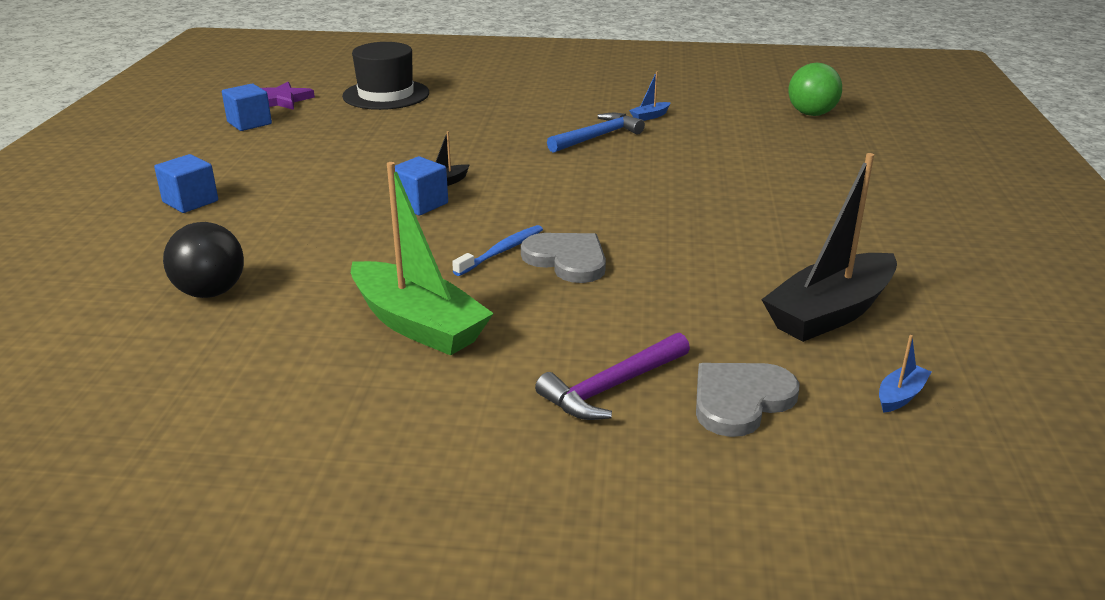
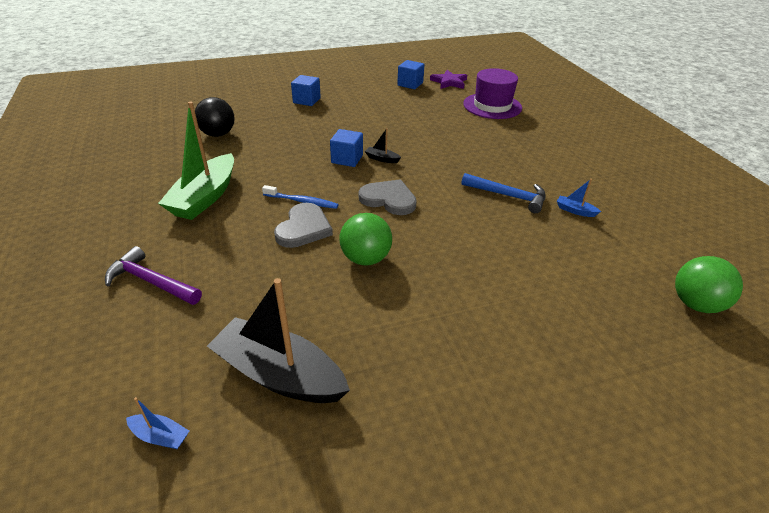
camera: 65 degrees right, 10 degrees up
(386, 95) = (492, 106): black hat -> purple hat
(659, 233) = (365, 259): none -> green ball
(740, 400) = (143, 342): grey heart -> grey heart (389, 199)

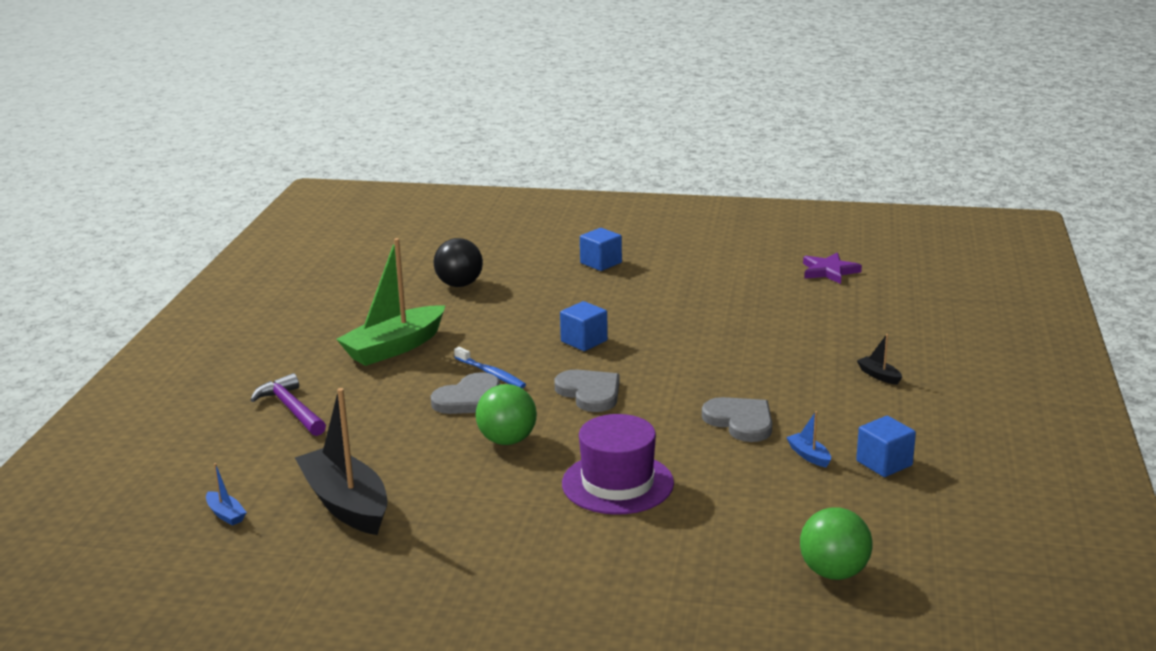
camera: 30 degrees right, 15 degrees down
(382, 159) = (627, 349): black boat -> black boat (879, 376)
(410, 84) = (766, 265): blue cube -> blue cube (884, 463)
(492, 106) = (855, 314): purple hat -> purple hat (617, 483)
(508, 196) = (740, 421): blue hammer -> grey heart

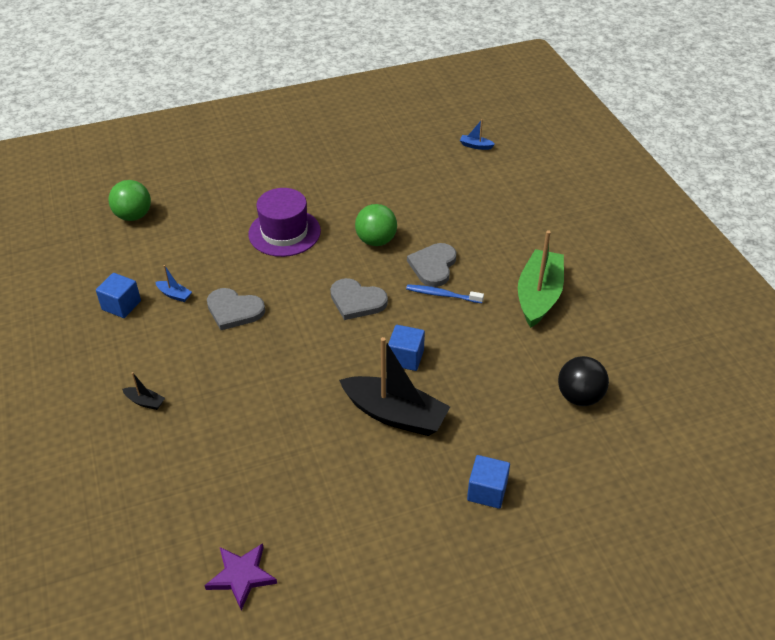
camera: 150 degrees right, 20 degrees up
(291, 409) = (534, 218): purple hammer -> none
(346, 504) = (422, 170): black boat -> black boat (395, 414)

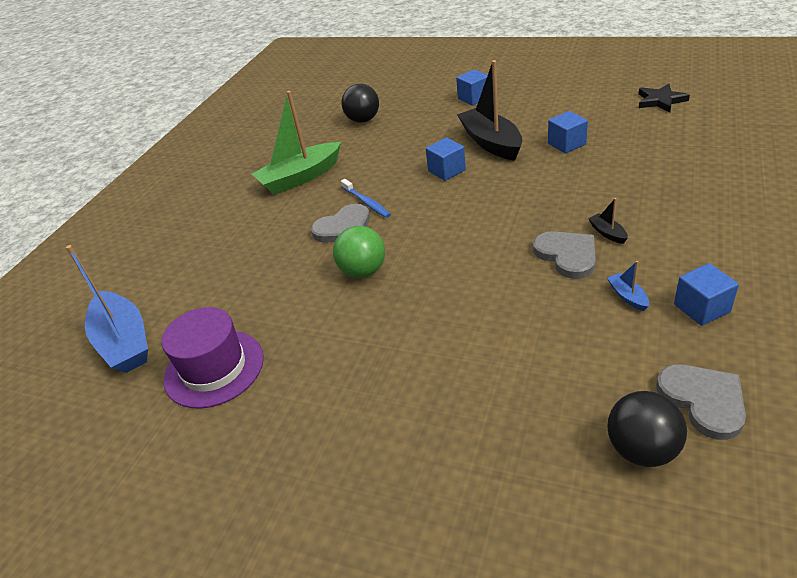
camera: 135 degrees left, 5 degrees down
(133, 216) = (642, 450): green ball -> black ball
(145, 402) = (700, 206): black boat -> black boat (607, 233)
(241, 576) = (660, 101): purple star -> black star
(284, 232) = (446, 322): purple hat -> purple hat (214, 368)
(311, 443) = (566, 144): none -> blue cube
(357, 301) = (441, 222): grey heart -> grey heart (703, 400)
(475, 146) = (124, 342): blue boat -> blue boat, size x2.45

